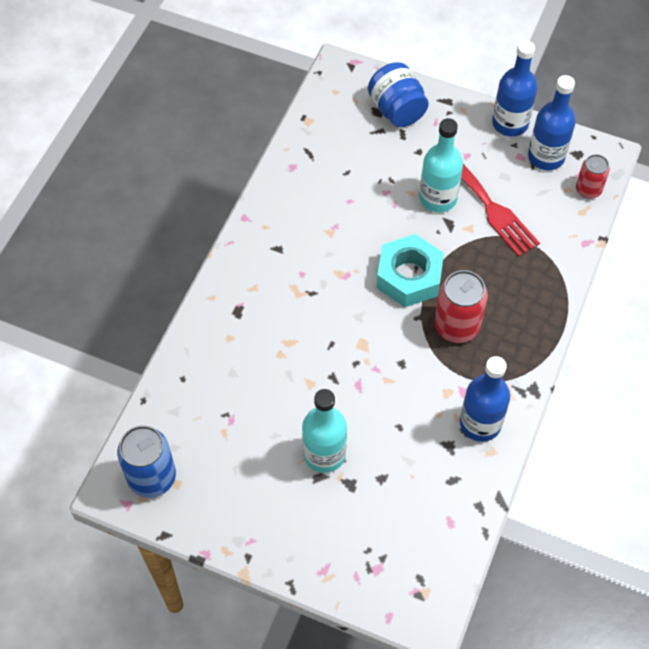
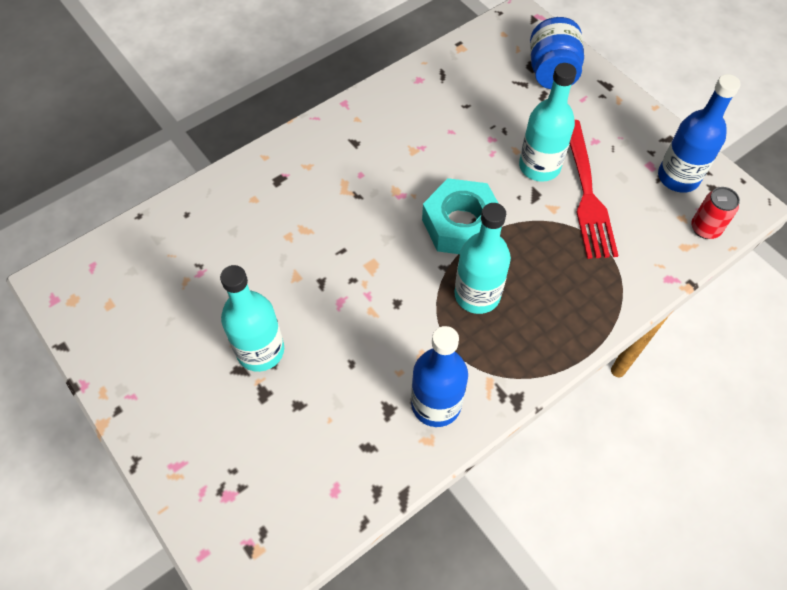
camera: 30 degrees right, 0 degrees up
(152, 477) = (92, 287): blue can -> none
(457, 326) = (477, 295): red can -> turquoise bottle
(510, 123) = (659, 131): blue bottle -> none

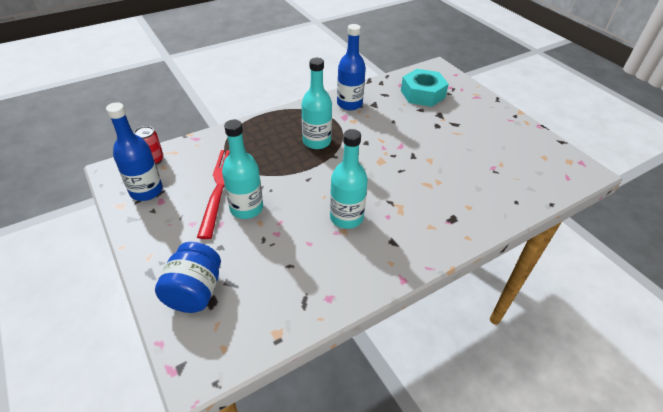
camera: 175 degrees left, 15 degrees down
(260, 350) = (445, 130): turquoise bottle -> turquoise bottle (346, 217)
(461, 225) = (317, 177): turquoise nut -> turquoise nut (422, 94)

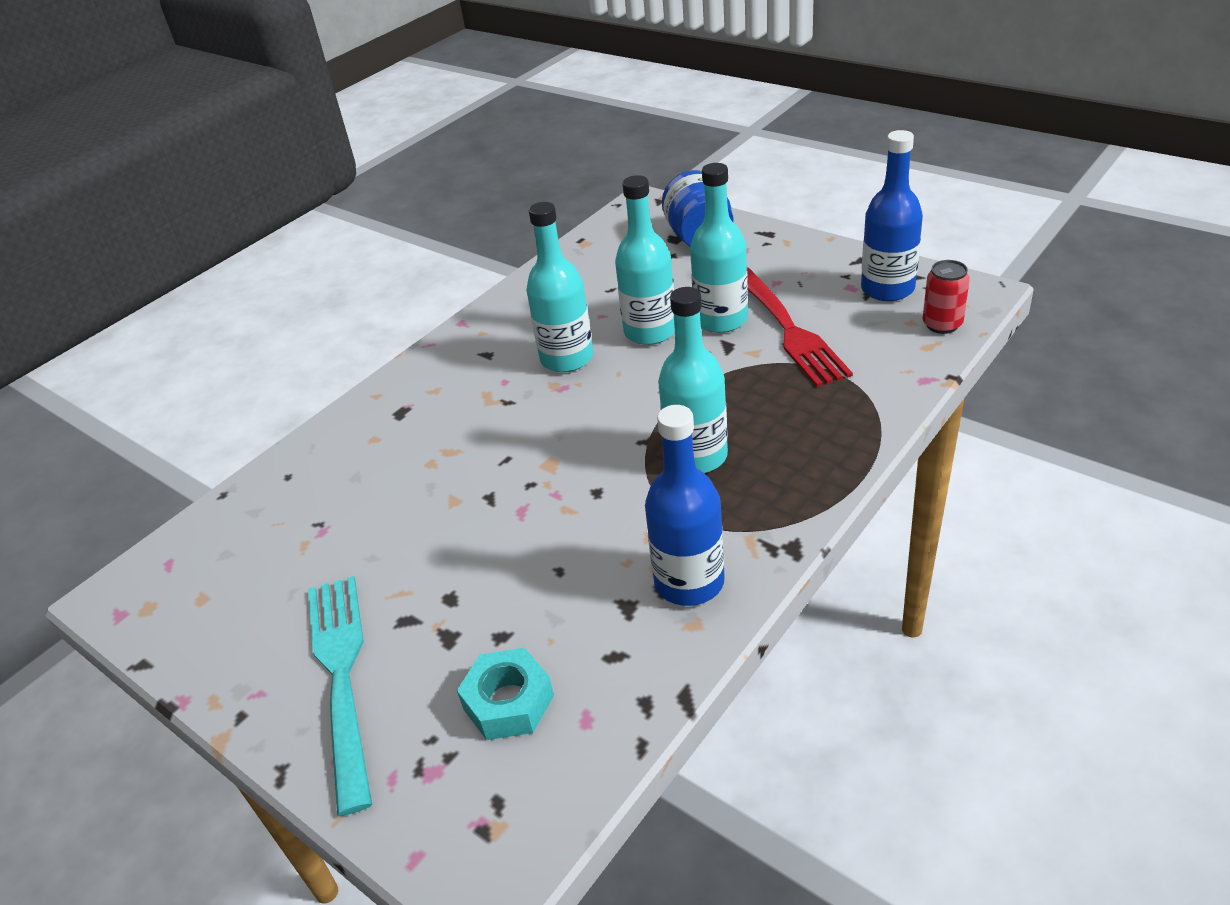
camera: 165 degrees right, 5 degrees down
(290, 217) = (650, 331): none -> turquoise bottle
(422, 94) = (508, 702): turquoise nut -> turquoise nut, size x0.66
(479, 115) = (342, 677): none -> turquoise fork

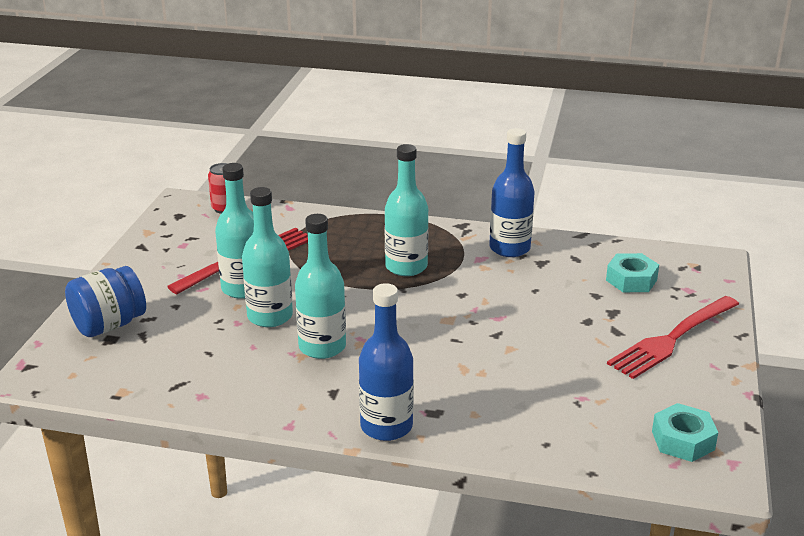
camera: 120 degrees left, 10 degrees down
(186, 587) = (683, 440): none -> turquoise nut
(342, 677) = (672, 339): turquoise fork -> red fork
(887, 289) = (183, 231): blue bottle -> blue bottle (386, 426)

